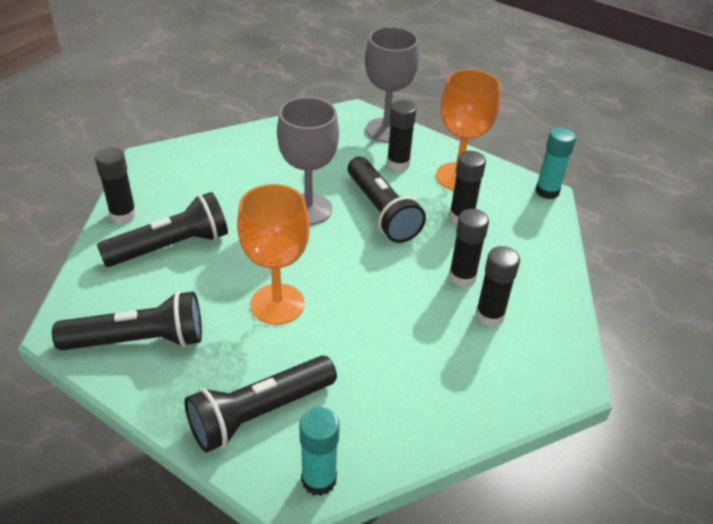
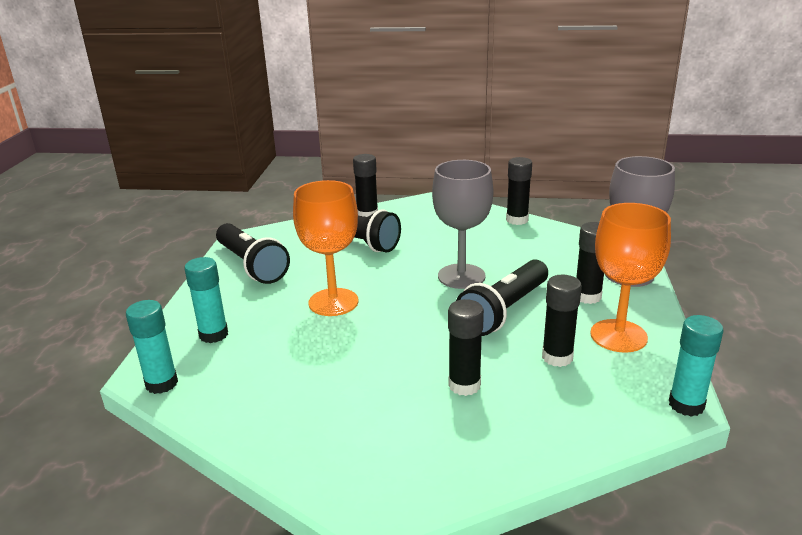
camera: 65 degrees right, 15 degrees down
(259, 413) = (213, 335): black flashlight -> turquoise glue stick
(489, 315) = (425, 420): black glue stick -> black glue stick (517, 220)

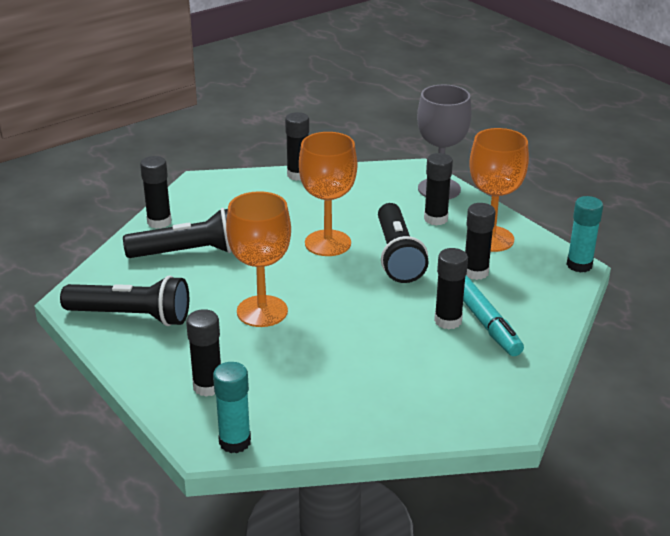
camera: 45 degrees left, 5 degrees up
(213, 335) = (208, 386): turquoise glue stick -> black glue stick
(461, 276) = (328, 243): grey goblet -> orange goblet
(497, 406) = (485, 322): none -> turquoise marker

